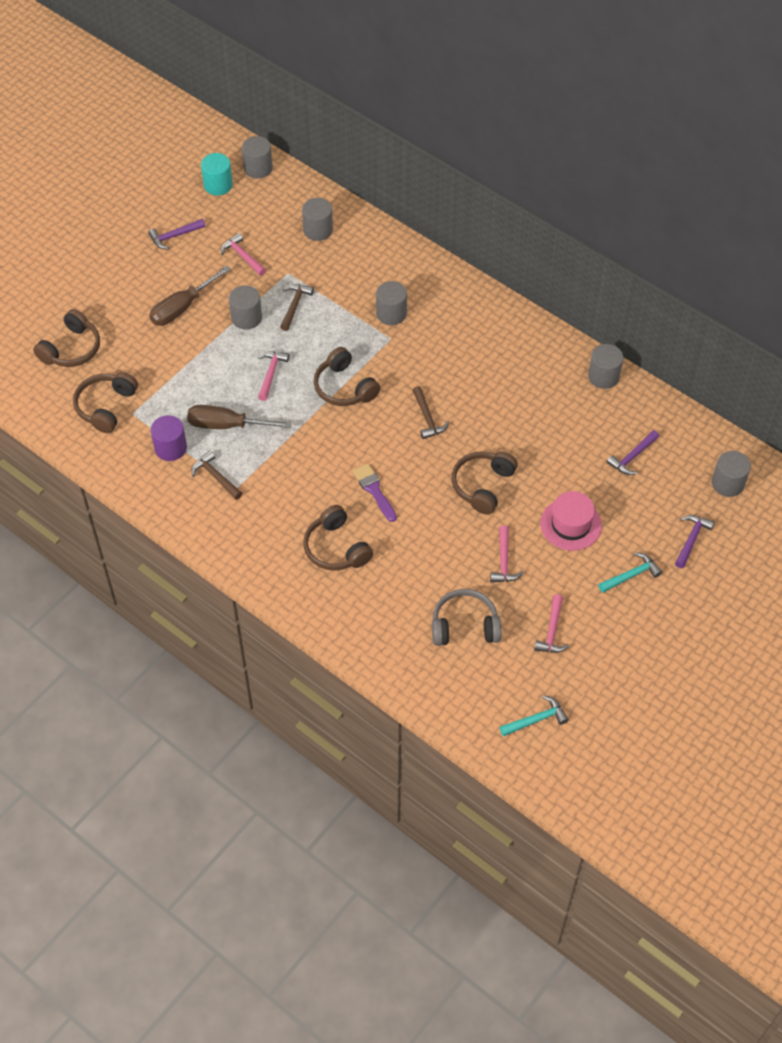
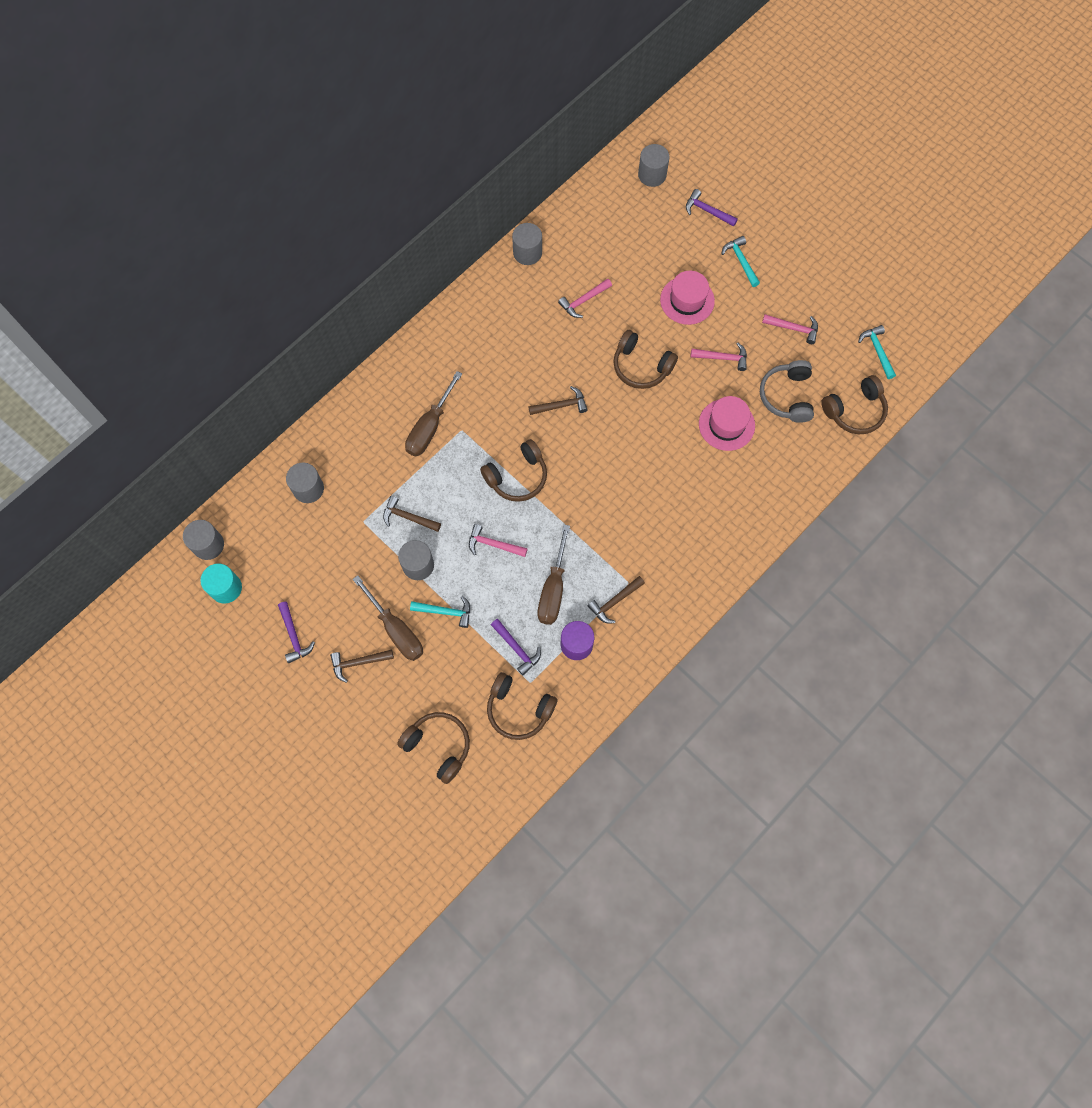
camera: 85 degrees left, 15 degrees up
(150, 284) = (358, 663): none -> brown hammer
(201, 343) = (445, 611): none -> turquoise hammer
(242, 256) = (333, 566): pink hammer -> pink hammer (583, 301)
(336, 548) = (702, 496): brown headphones -> brown headphones (854, 411)
(374, 490) = (640, 459): purple brush -> none
(391, 313) = (430, 427): grey cylinder -> brown screwdriver
(422, 568) = (726, 424): none -> pink hat
(632, 457) = (619, 242): purple hammer -> purple hammer (517, 648)

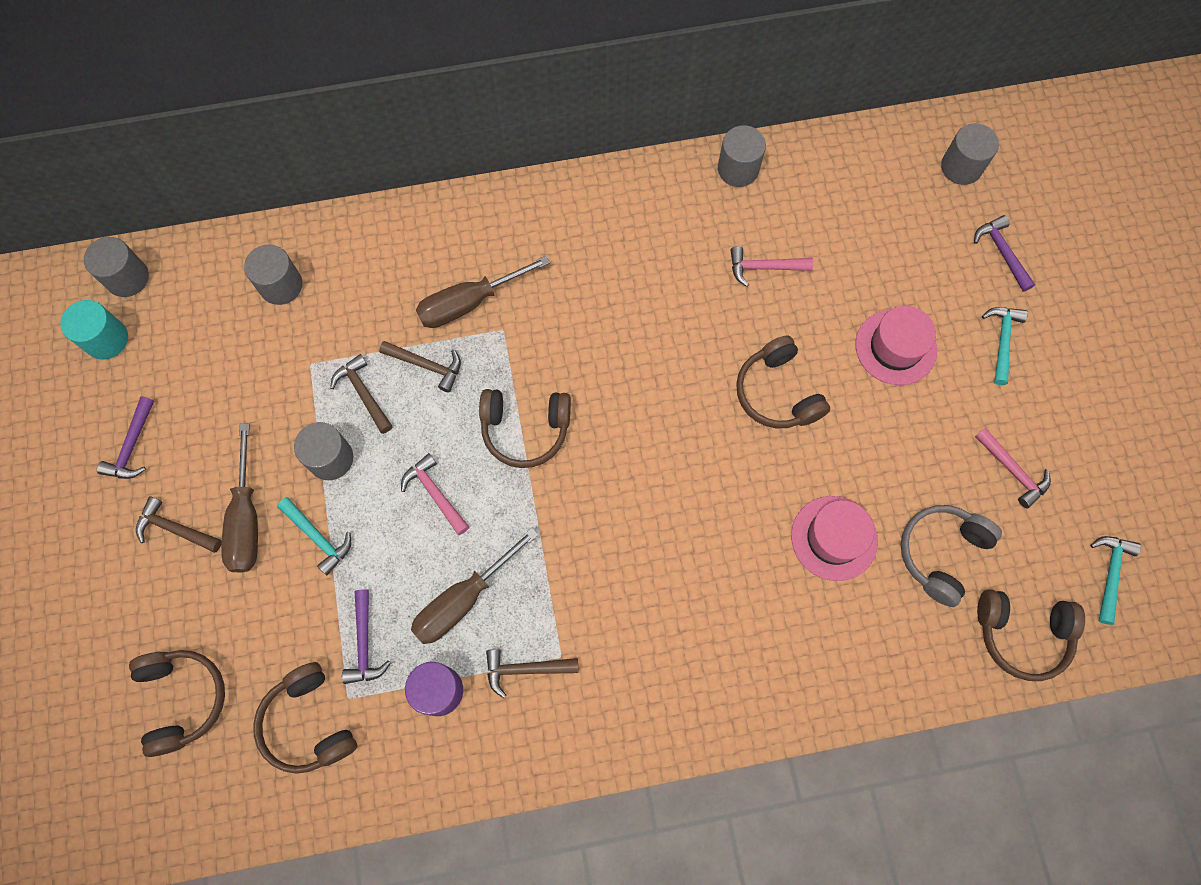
camera: 35 degrees right, 0 degrees up
(561, 405) = (643, 377): brown hammer -> brown hammer (427, 365)
(723, 358) = (890, 448): pink hammer -> none

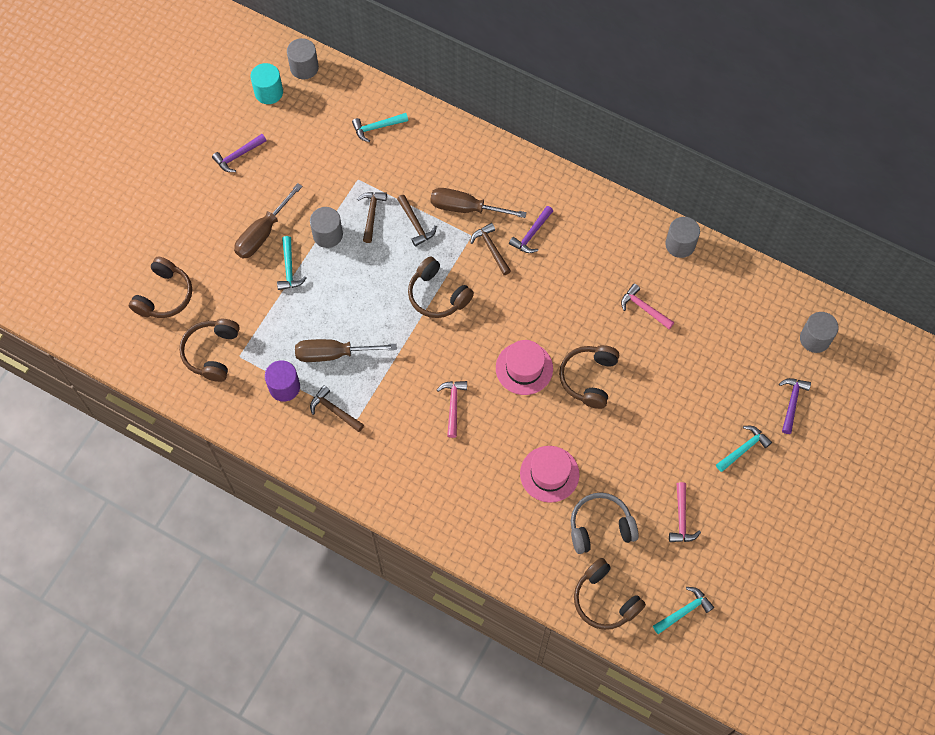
camera: 40 degrees right, 5 degrees down
(175, 529) = (225, 212): brown hammer -> brown hammer (491, 248)
(281, 285) = (377, 127): grey cylinder -> turquoise hammer
(364, 644) = (268, 337): purple hammer -> purple hammer (531, 234)
(435, 493) = (364, 291): pink hammer -> pink hammer (453, 405)
(895, 347) = (678, 405): pink hat -> pink hat (524, 368)

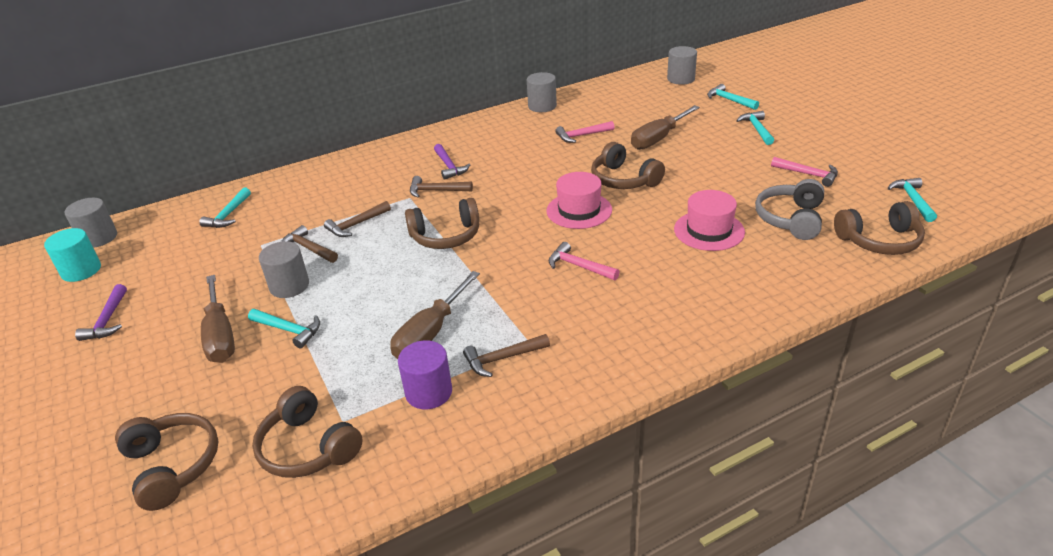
camera: 55 degrees left, 30 degrees down
(416, 224) = (356, 225): brown hammer -> brown hammer turned 135 degrees clockwise
(466, 208) = (379, 191): brown screwdriver -> brown screwdriver (658, 138)
(792, 402) = (729, 100): purple hammer -> turquoise hammer

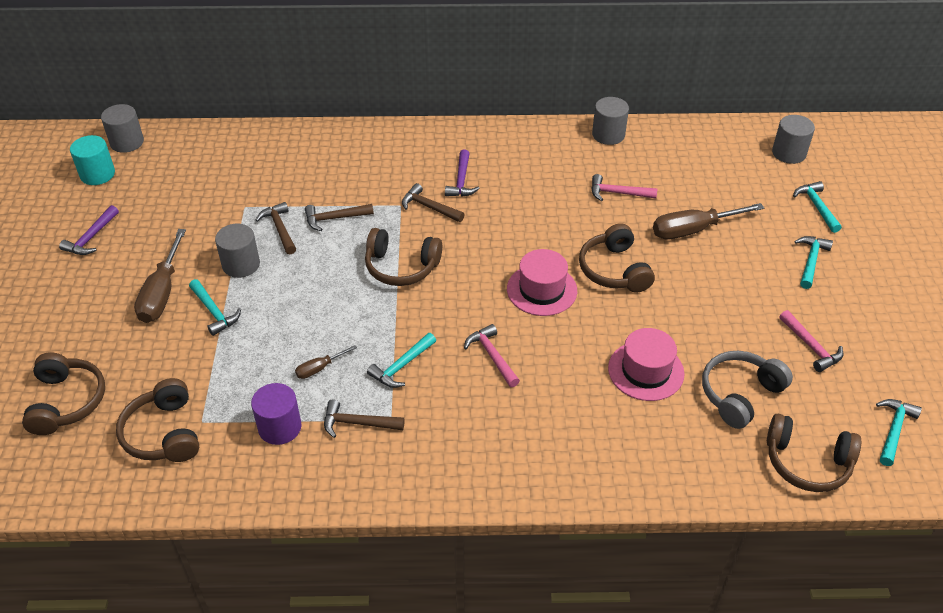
camera: 25 degrees right, 10 degrees up
(228, 215) = (238, 159): turquoise hammer -> turquoise hammer (402, 366)
(431, 332) = (320, 368): brown screwdriver -> brown screwdriver, size x0.50

